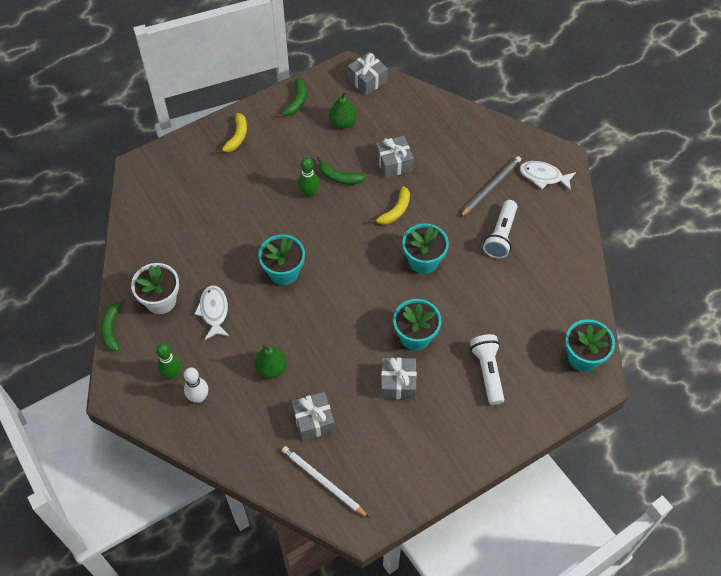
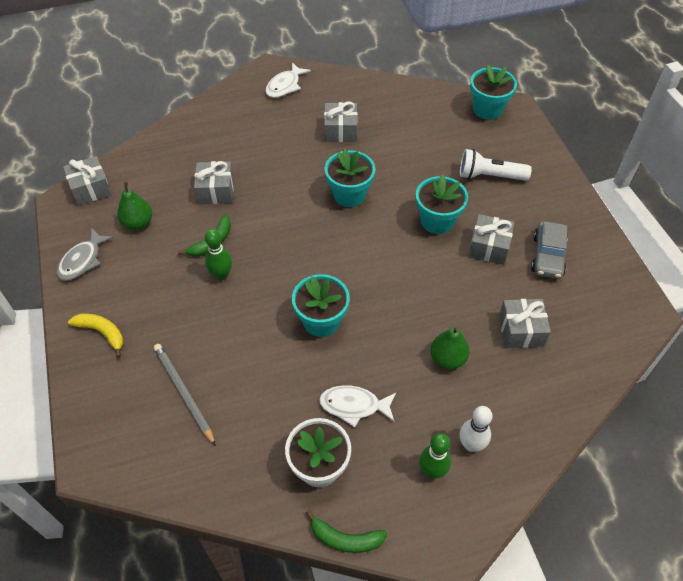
camera: 75 degrees left, 5 degrees down
(296, 102) = (82, 260): green banana -> grey fish
(323, 482) = (595, 336): white pencil -> none
(395, 211) = (279, 203): yellow banana -> none
(403, 434) = (547, 256): none -> grey car
(491, 187) = (281, 124): grey pencil -> grey pencil (183, 393)
(501, 236) = (340, 131): white flashlight -> grey gift

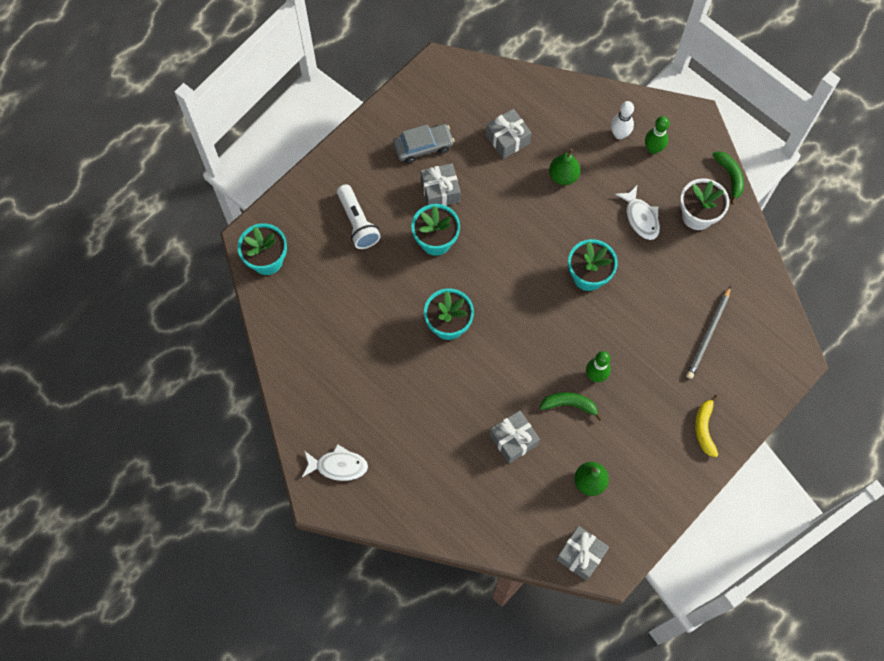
camera: 120 degrees left, 15 degrees up
(82, 260) = (655, 498): grey fish -> none
(340, 131) = (372, 375): grey gift -> none

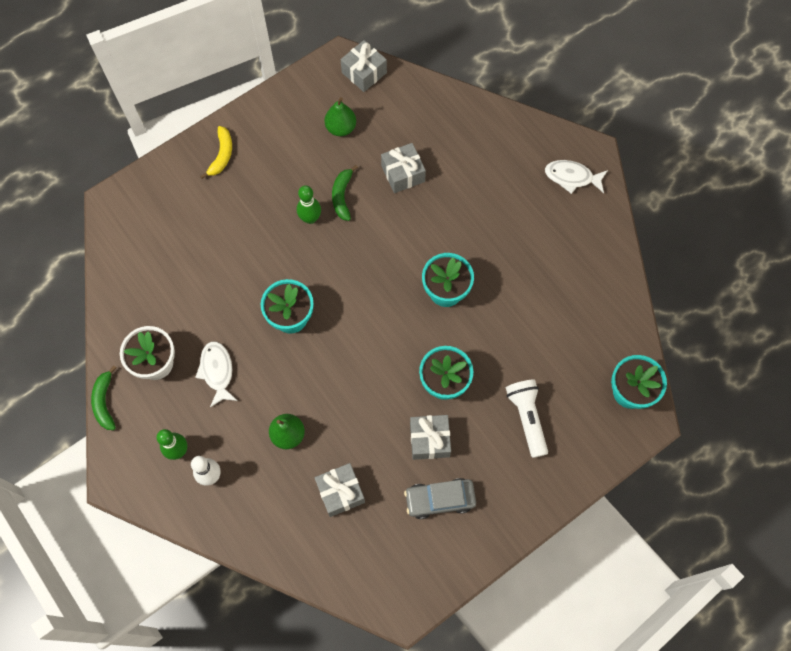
camera: 170 degrees left, 0 degrees up
(569, 405) = (342, 196): green banana -> green banana turned 75 degrees clockwise
(708, 334) = (188, 239): grey pencil -> none

